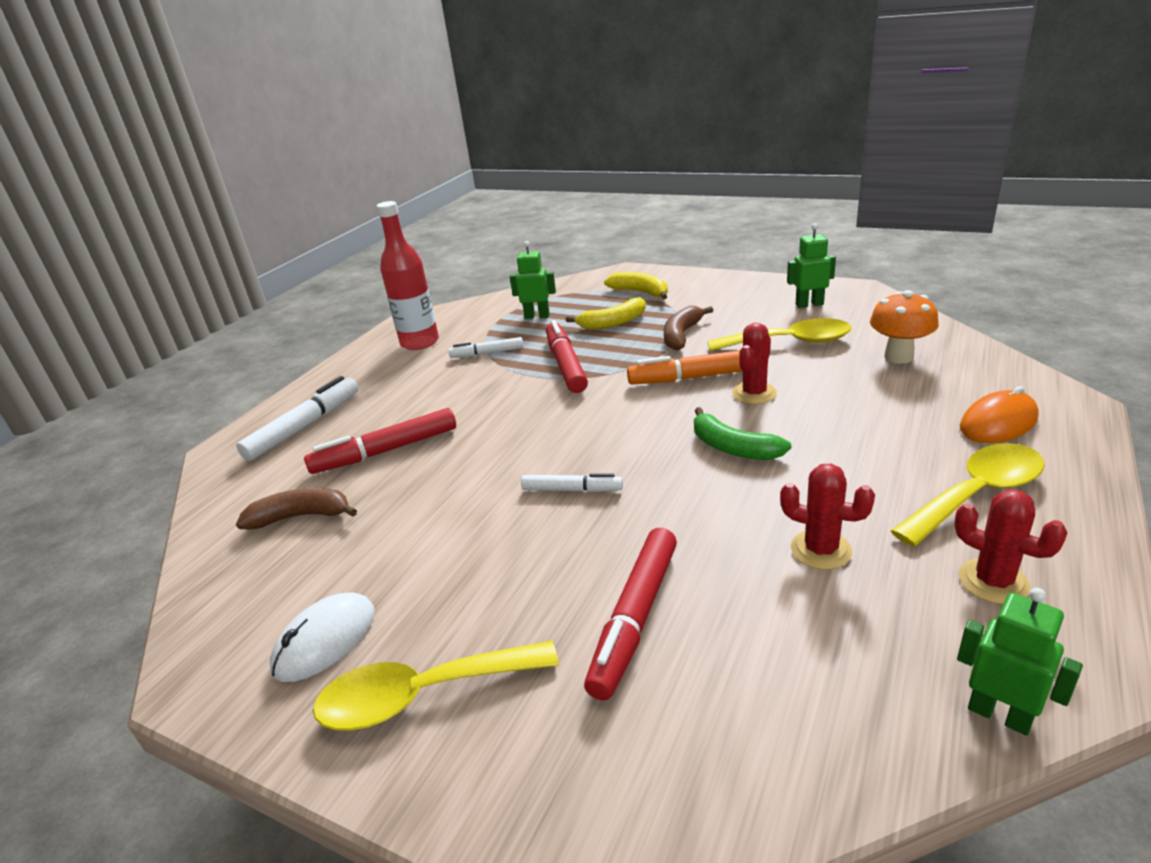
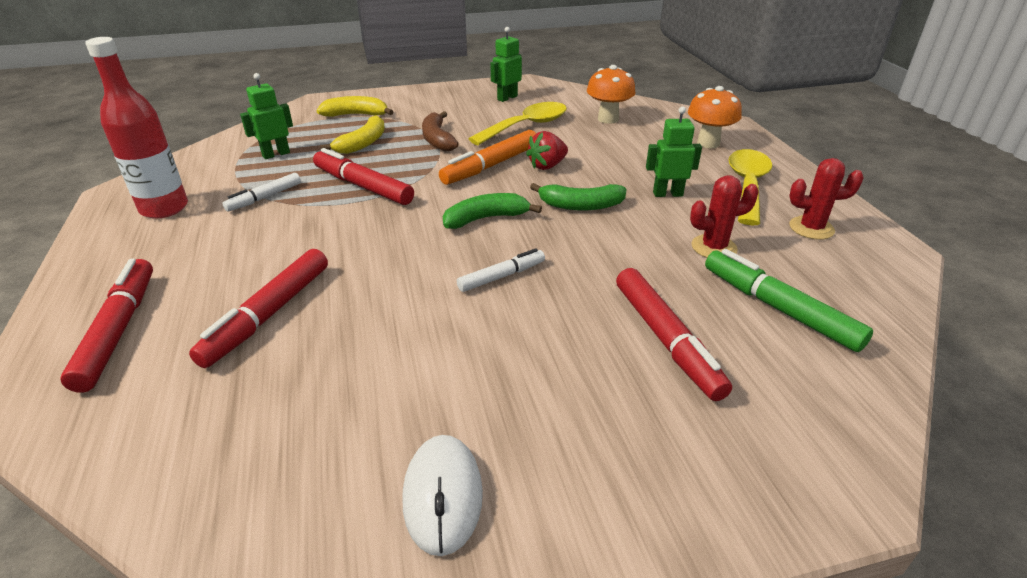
camera: 45 degrees left, 5 degrees up
(301, 517) = (249, 412): brown banana -> none
(304, 427) = (118, 331): white marker -> red marker
(422, 695) = (592, 479): yellow spoon -> none
(627, 429) = (486, 218): none -> green banana
(754, 393) = (547, 166): red cactus -> red strawberry
(801, 651) = (779, 309): none -> green marker
(998, 423) = (708, 143): orange mouse -> orange mushroom
(999, 714) = (895, 292): green robot -> green robot (667, 194)

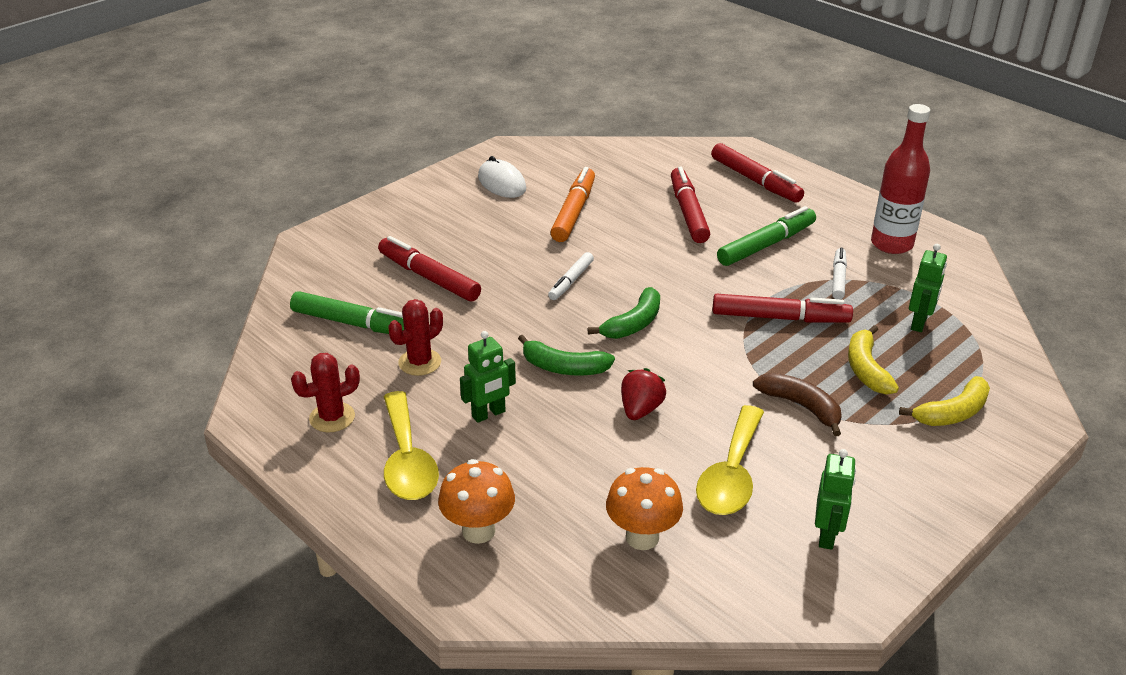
camera: 150 degrees right, 0 degrees up
(263, 246) = (766, 245): none -> green marker
(491, 166) = (697, 387): orange marker -> orange marker (573, 212)
(580, 205) = (564, 367): green banana -> green banana turned 135 degrees counterclockwise

